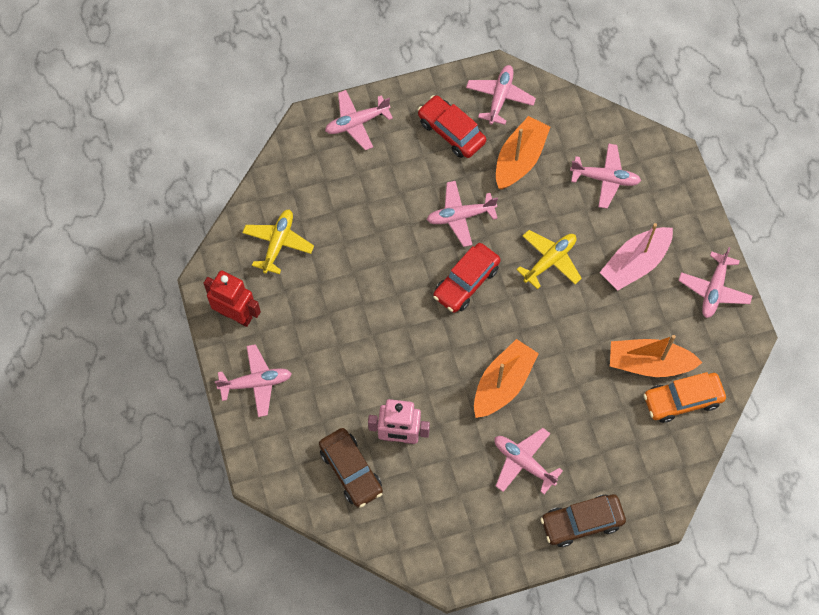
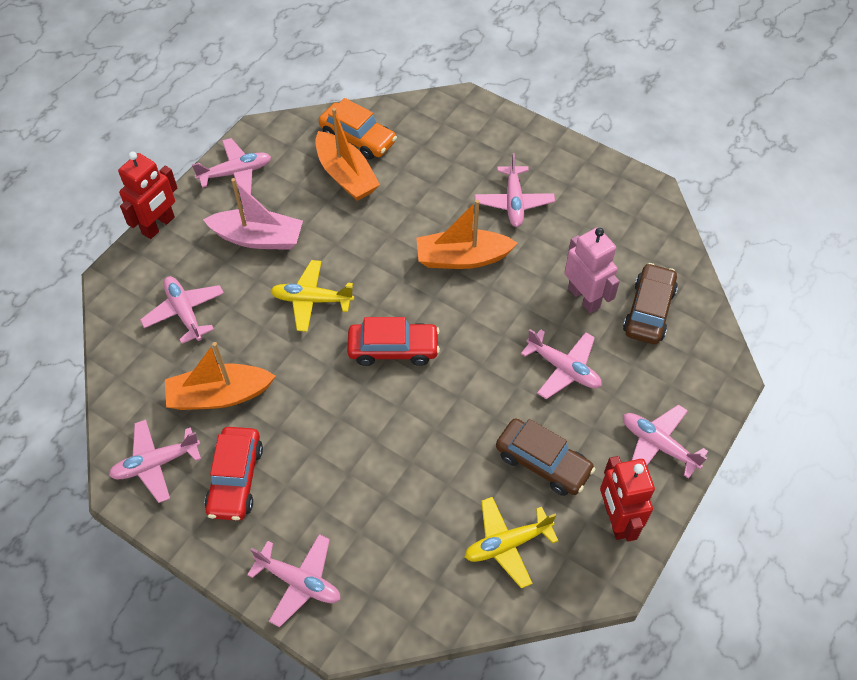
camera: 130 degrees left, 10 degrees down
(460, 216) = (328, 401): pink plane -> pink plane (563, 368)
(581, 522) = (521, 139): brown car -> brown car (543, 462)
(700, 208) = (158, 225): none -> red robot

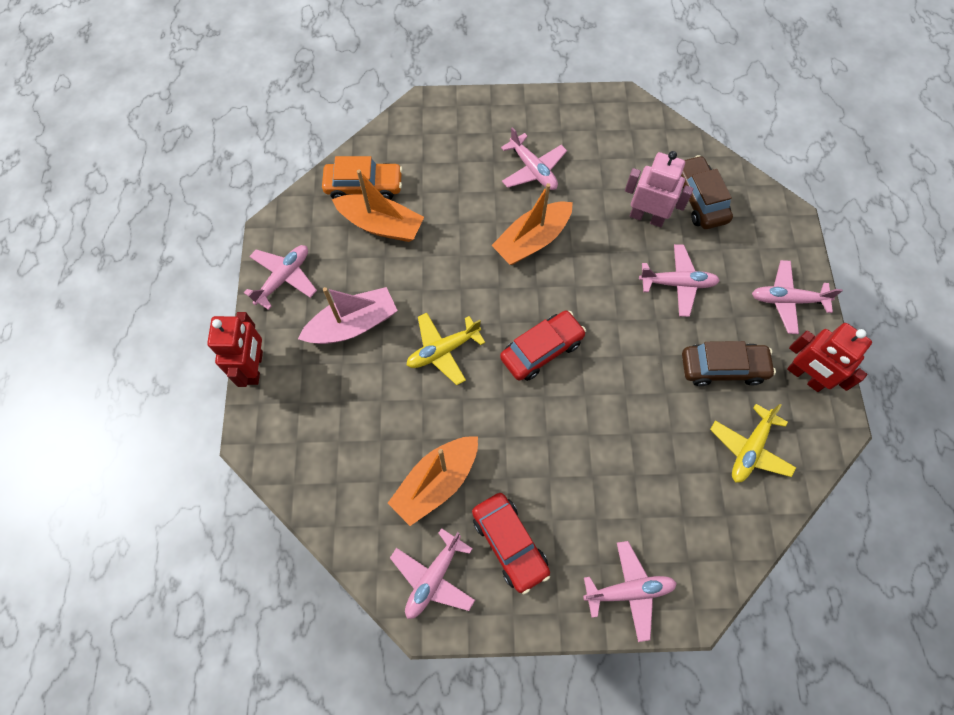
camera: 35 degrees left, 10 degrees up
(184, 312) = (345, 430): pink plane -> none

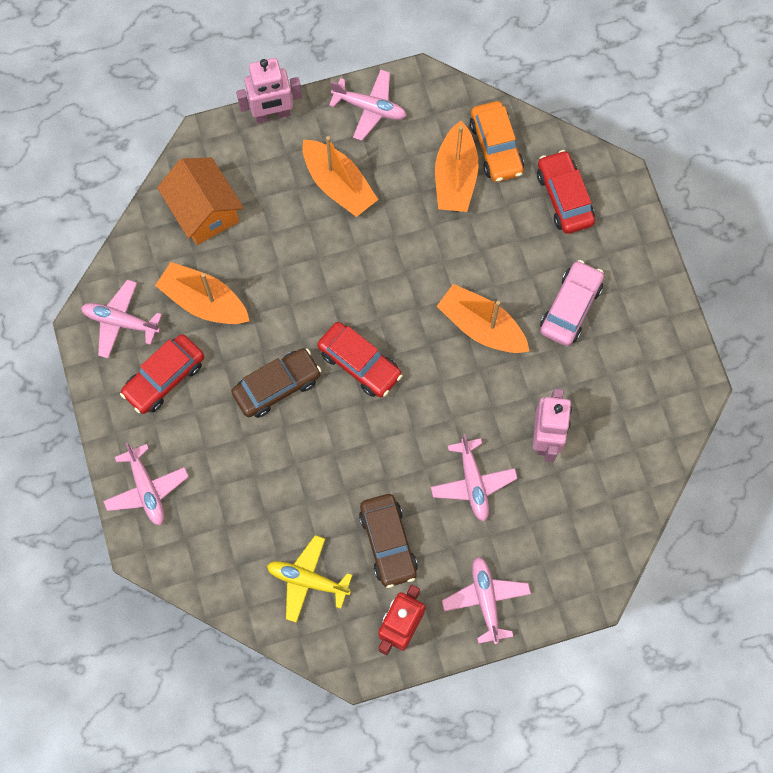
camera: 75 degrees right, 5 degrees up
(255, 367) = (272, 115): red robot -> pink robot
(336, 459) = (204, 211): none -> orange house
(353, 325) = (338, 185): pink boat -> orange boat
(430, 148) = (564, 197): none -> red car
(443, 350) = (334, 273): yellow plane -> none
(533, 169) = (570, 307): pink plane -> pink car
(699, 199) = (586, 489): brown car -> brown car (277, 386)

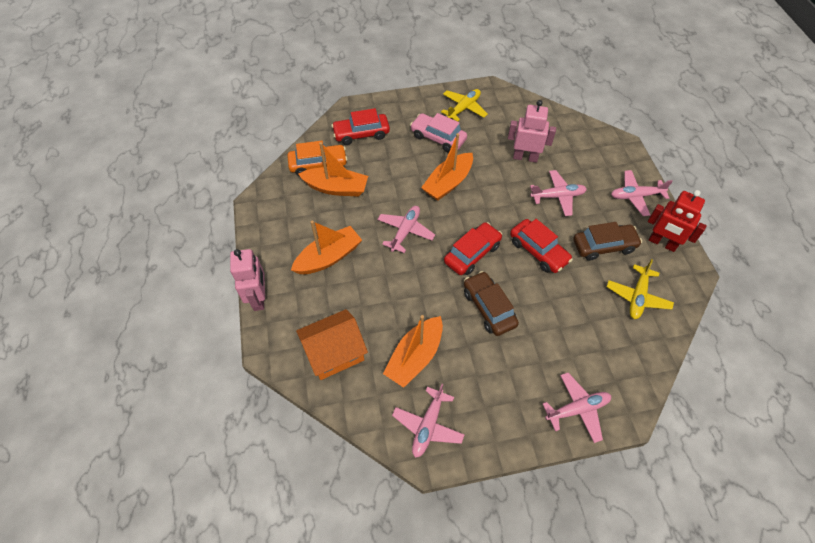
camera: 85 degrees left, 15 degrees down
(164, 378) = (480, 391): red car -> red car (538, 251)
(369, 108) = (270, 233): pink plane -> pink plane (405, 231)
(641, 343) = (463, 108): none -> yellow plane

